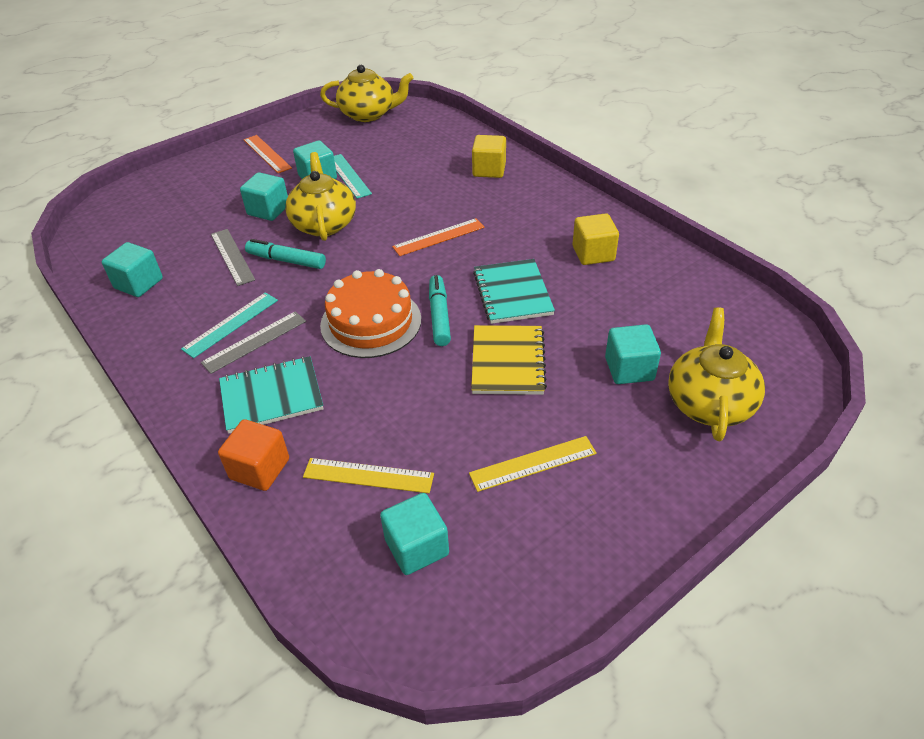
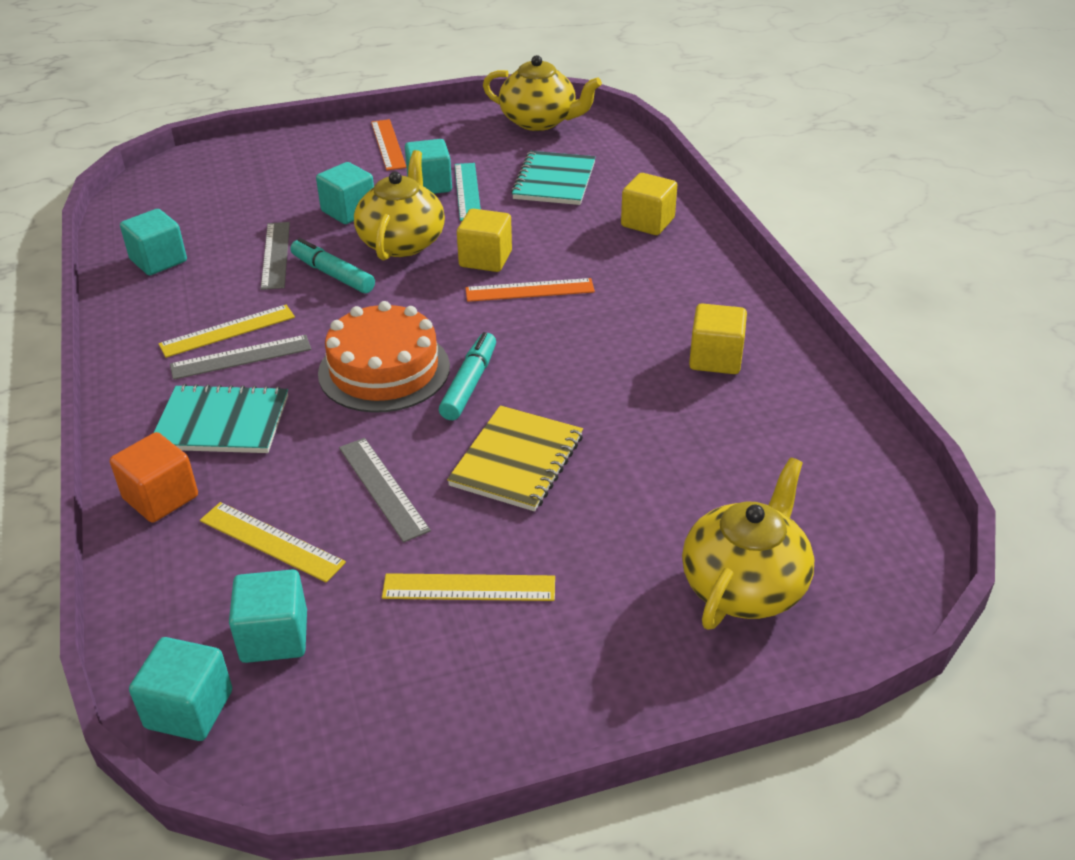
camera: 20 degrees right, 5 degrees down
(231, 324) = (227, 331): turquoise ruler -> yellow ruler
(393, 222) = (485, 259): none -> yellow cube
(426, 410) = (383, 488): none -> grey ruler
(512, 293) = (577, 381): turquoise notebook -> turquoise notebook (554, 181)
(629, 369) = (666, 513): turquoise cube -> turquoise cube (189, 709)

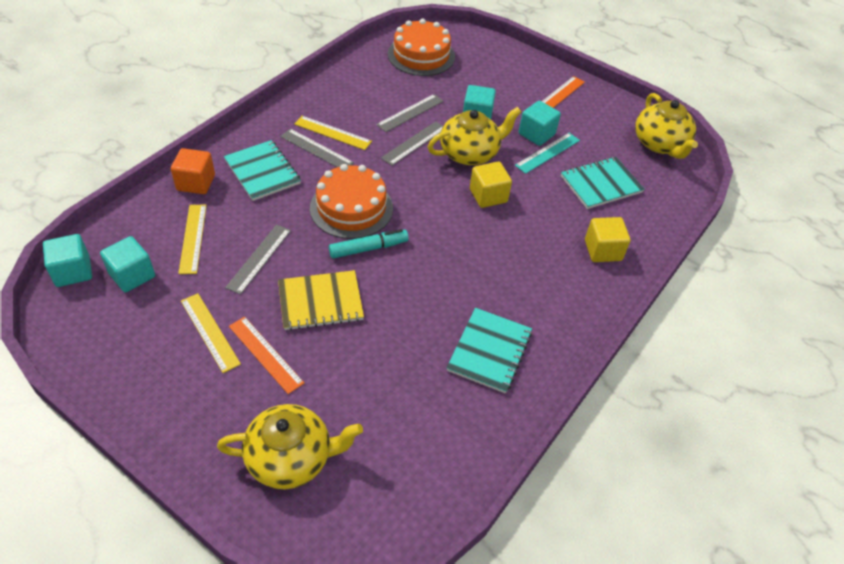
camera: 50 degrees right, 10 degrees up
(158, 260) = (366, 76): turquoise cube -> none
(183, 203) = (421, 55): none -> orange cake
(333, 274) = (414, 143): turquoise marker -> grey ruler
(529, 290) = (476, 230): orange ruler -> orange ruler (265, 354)
(715, 358) = (489, 351): yellow cube -> turquoise notebook

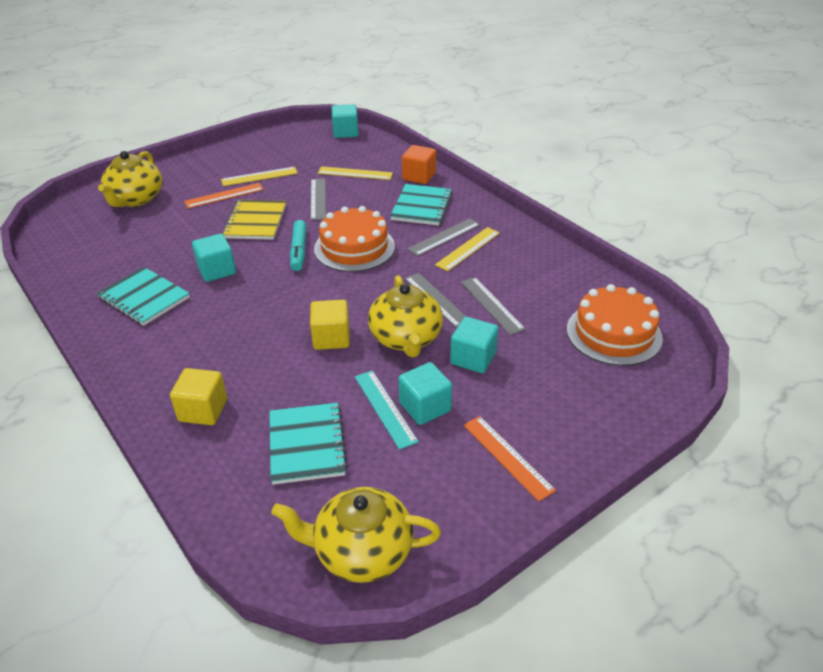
camera: 110 degrees right, 10 degrees down
(132, 275) = (330, 151): turquoise cube -> turquoise cube (216, 270)
(259, 258) = (318, 199): grey ruler -> grey ruler turned 45 degrees clockwise
(262, 172) = (421, 206): turquoise notebook -> turquoise notebook turned 60 degrees counterclockwise

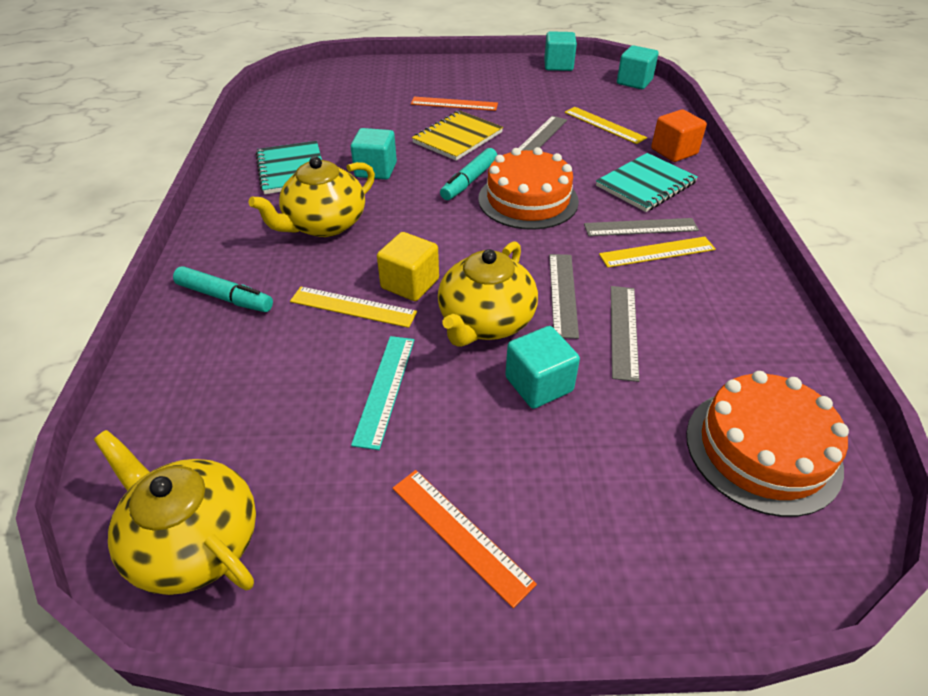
camera: 35 degrees right, 5 degrees up
(135, 199) = (377, 82): yellow teapot -> yellow teapot (324, 224)
(203, 410) = (225, 297): yellow cube -> turquoise marker
(259, 176) = (504, 97): yellow ruler -> yellow ruler (353, 307)
(306, 445) = (271, 385): turquoise notebook -> none
(425, 407) = (427, 412): turquoise cube -> turquoise cube (558, 65)
(507, 456) = (460, 534): orange ruler -> orange ruler turned 45 degrees counterclockwise

